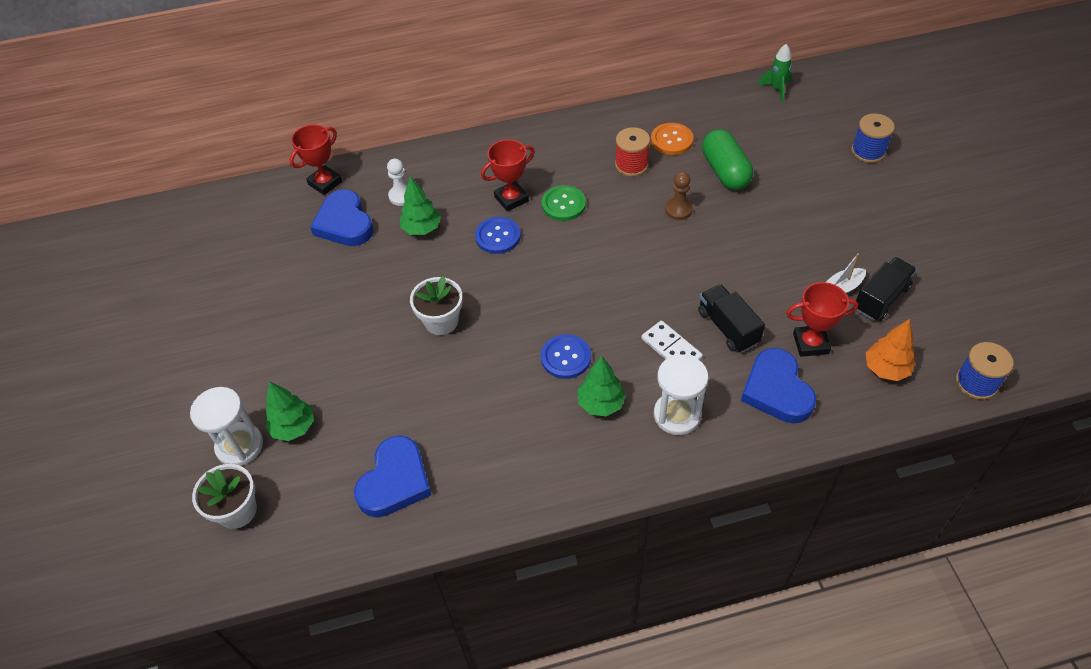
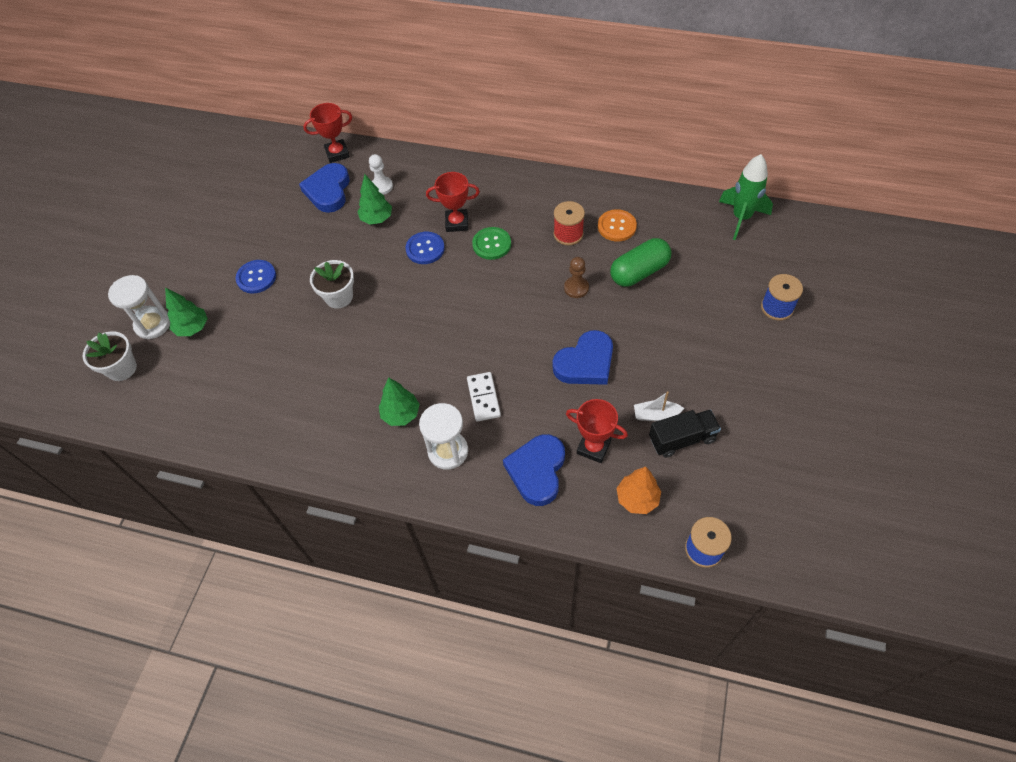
camera: 30 degrees right, 5 degrees up
(395, 481) = (227, 399): blue heart -> blue heart (585, 363)
(566, 357) = (403, 367): blue button -> blue button (256, 277)
(725, 171) = (639, 272): green capsule -> green capsule turned 45 degrees clockwise
(728, 327) = (539, 402): black truck -> none
(776, 89) = (741, 218): green rocket -> green rocket, size x1.61

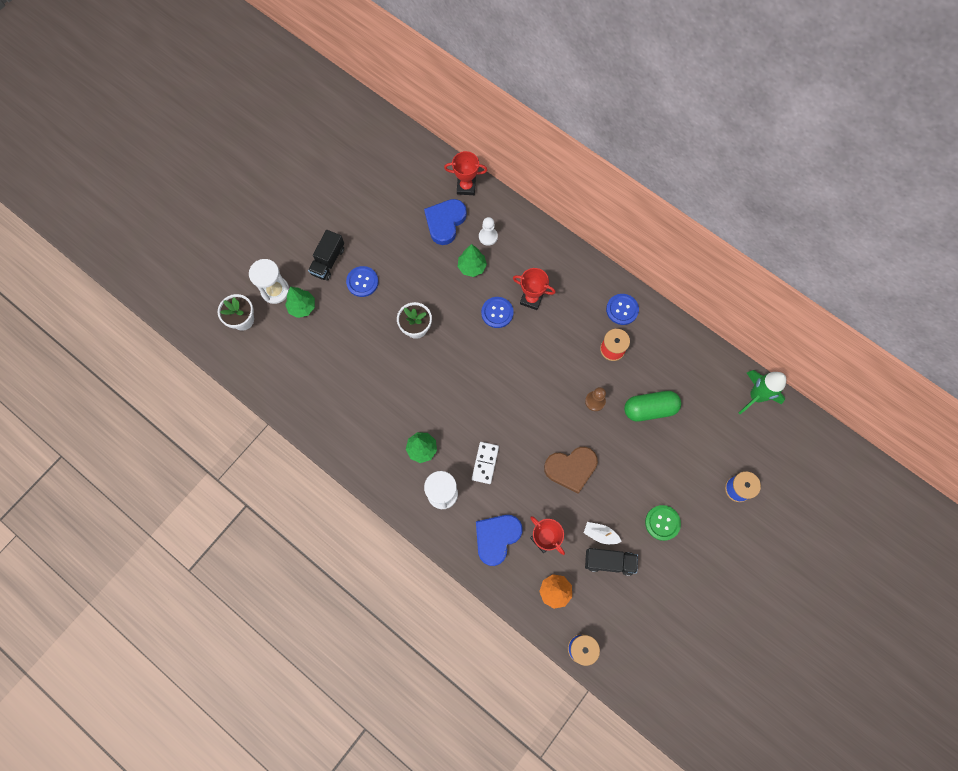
camera: 20 degrees right, 15 degrees up
(207, 273) = (328, 261): none -> black truck
(491, 244) = (549, 332): green button -> green button (662, 523)
(559, 196) = (622, 309): none -> blue button
(585, 363) = (571, 468): blue heart -> brown heart
(616, 226) = (653, 359): orange button -> none

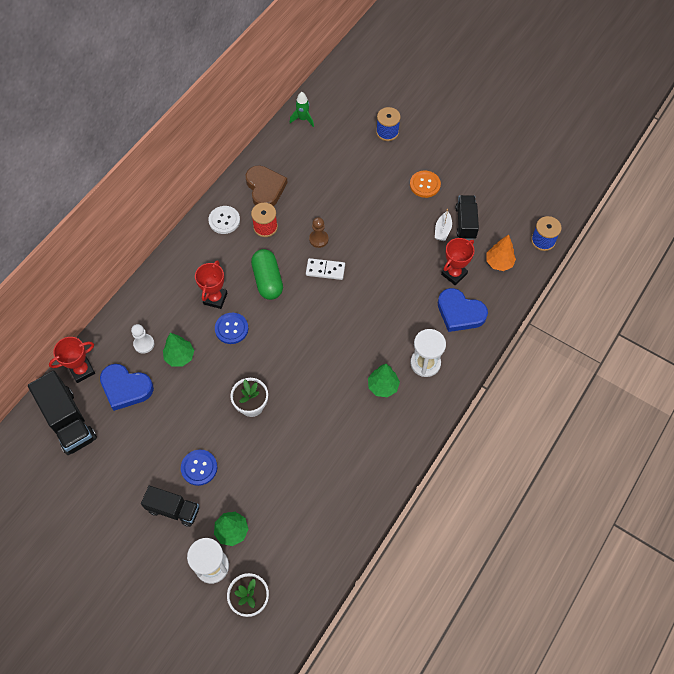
camera: 95 degrees left, 10 degrees down
(419, 178) = (68, 421): none -> black truck
(466, 187) = (82, 370): red trophy -> red trophy turned 60 degrees clockwise
(485, 463) = (390, 328): white domino -> white domino (325, 270)
(571, 468) = (386, 256): brown heart -> brown heart (265, 188)
(622, 309) = (224, 220): blue button -> white button
(650, 409) = (322, 196): green capsule -> green capsule (268, 280)
(662, 523) = (425, 185): green button -> orange button
(756, 396) = (303, 119): green rocket -> green rocket, size x0.62

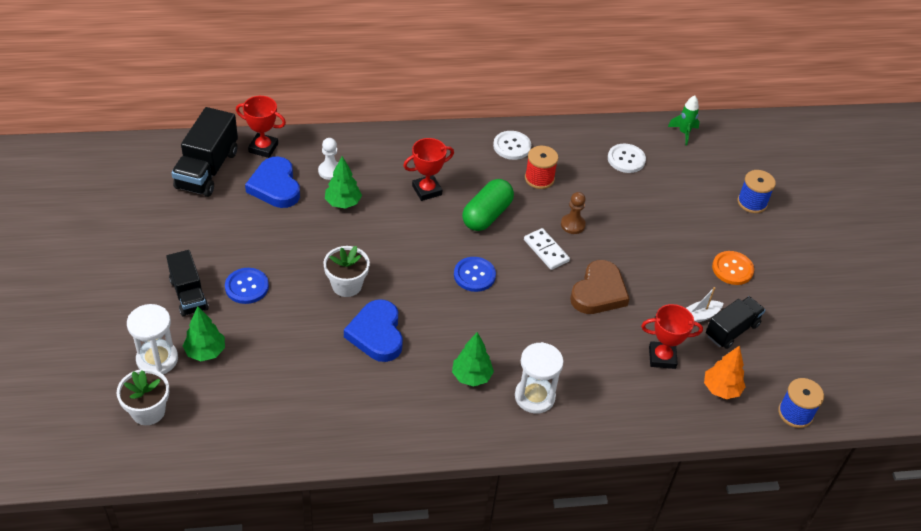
camera: 45 degrees right, 15 degrees down
(231, 329) = (409, 221): blue button -> blue button (474, 275)
(265, 188) = (578, 153): brown heart -> brown heart (598, 292)
(294, 167) = (626, 159): none -> white button
(460, 313) = (624, 391): blue heart -> blue heart (377, 334)

